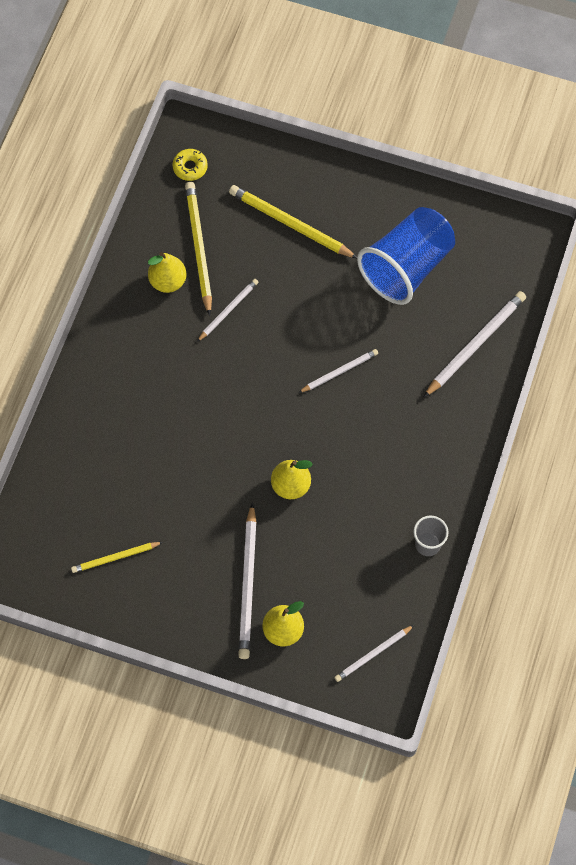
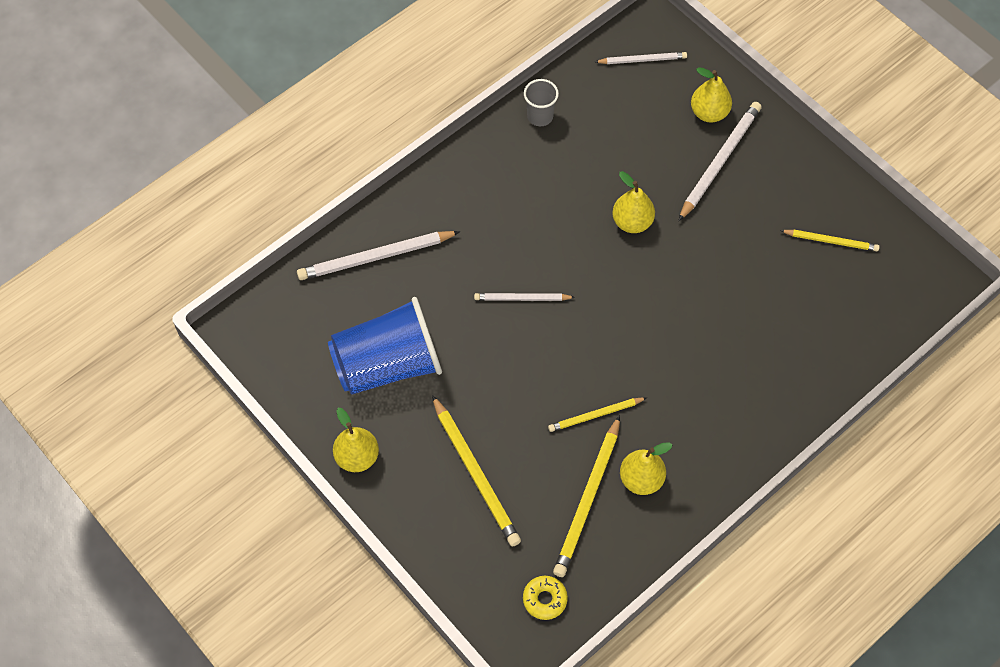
camera: 150 degrees left, 5 degrees down
(228, 310) = (595, 415): white pencil -> yellow pencil
(382, 191) = (357, 457): none -> yellow pear

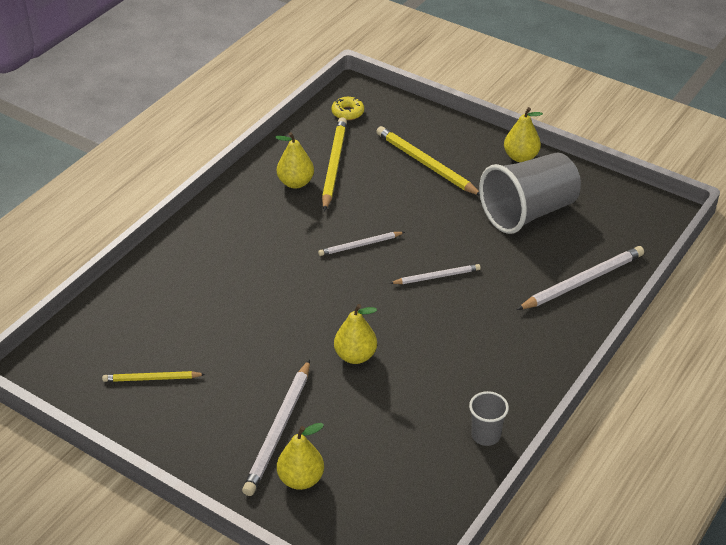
camera: 165 degrees right, 20 degrees down
(388, 364) = (528, 212): blue cup -> grey cup
(595, 415) = (344, 212): yellow pencil -> none
(642, 60) = (393, 524): white pencil -> white pencil (360, 245)

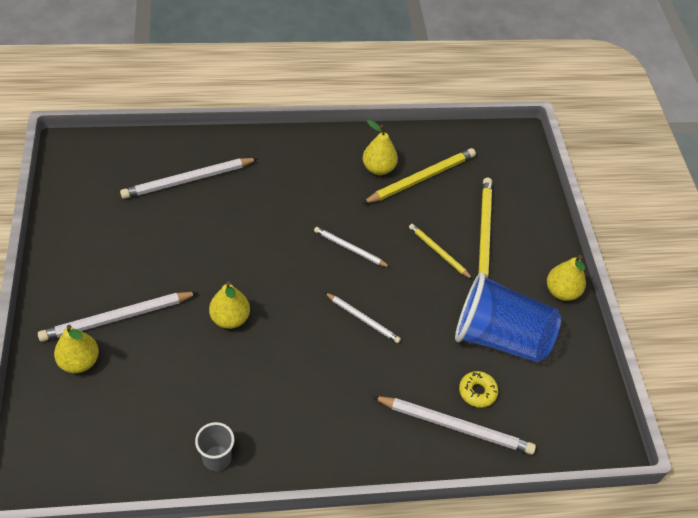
camera: 45 degrees right, 10 degrees up
(152, 379) = (108, 214): yellow pencil -> yellow pencil (438, 252)
(173, 305) = (188, 180): none -> white pencil
(347, 112) = (489, 150): yellow donut -> yellow donut (477, 392)
(528, 212) = (499, 337): grey cup -> blue cup

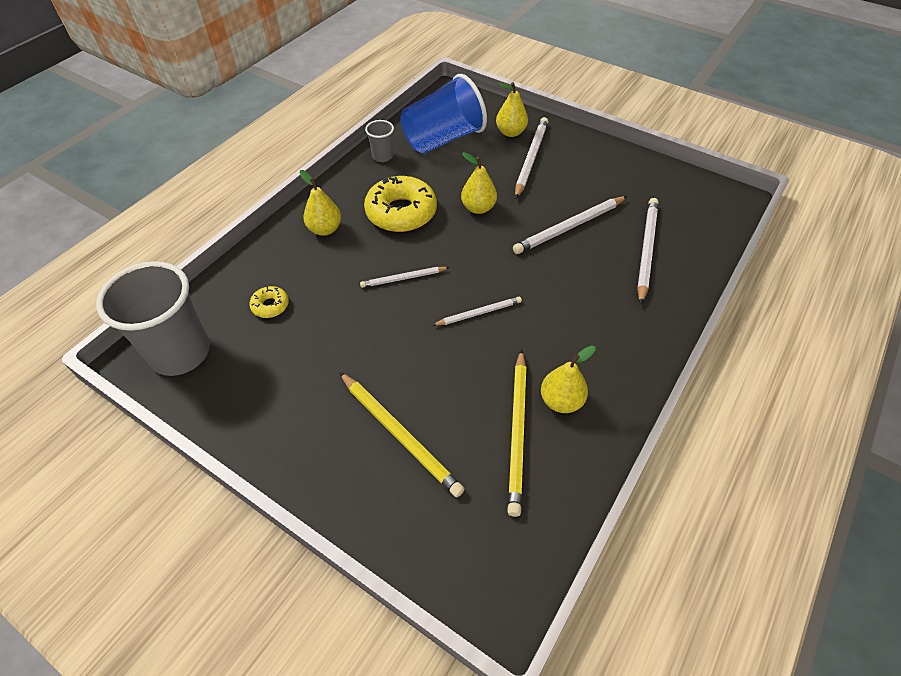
camera: 135 degrees right, 0 degrees up
(288, 376) = (401, 212): none -> yellow donut
(438, 252) = (415, 377): yellow pencil -> none
(455, 426) = (265, 274): white pencil -> white pencil (569, 227)
(499, 337) = (291, 356): blue cup -> blue cup (443, 139)
(561, 292) = (274, 448): yellow pear -> yellow pear (325, 229)
(573, 415) = (180, 353): none -> grey cup

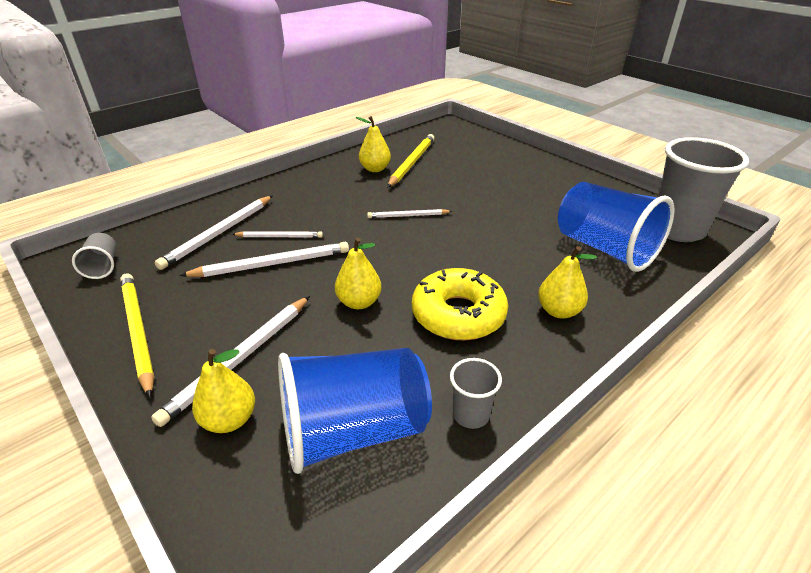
camera: 165 degrees left, 15 degrees down
(270, 306) = (605, 249): yellow donut -> blue cup
(400, 434) = (489, 171): yellow pencil -> yellow pencil (137, 332)
(403, 278) = (470, 249): white pencil -> white pencil (279, 237)
(699, 199) = (103, 266): none -> grey cup

